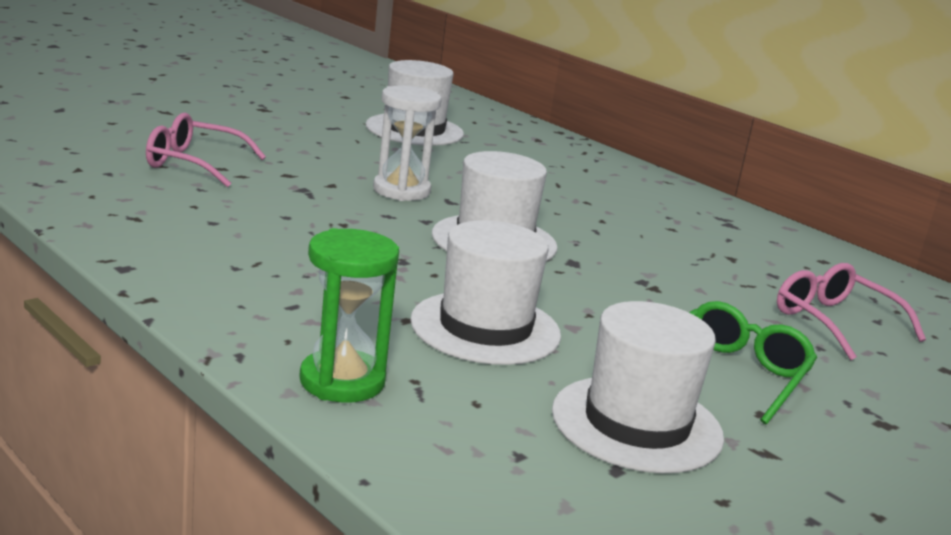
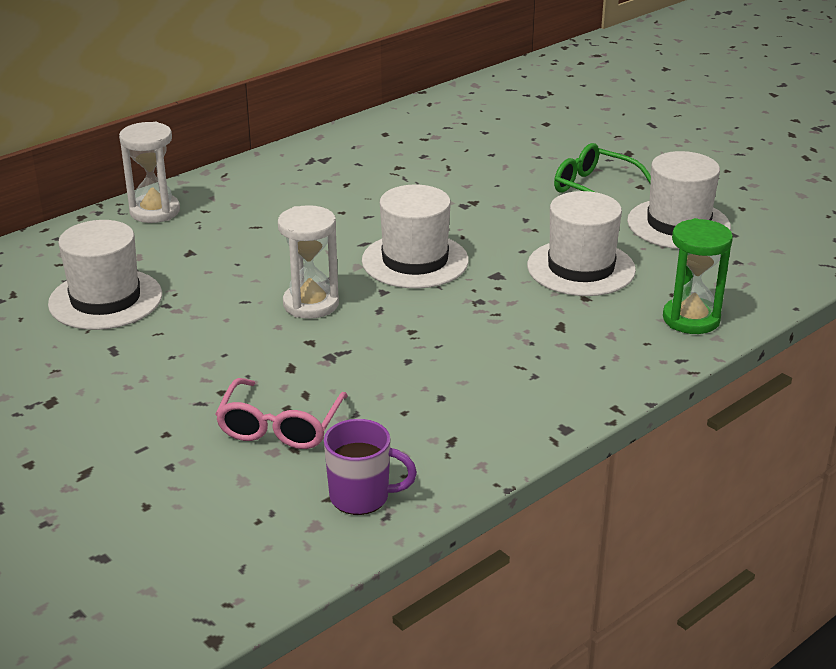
camera: 85 degrees left, 10 degrees up
(70, 178) = (361, 497): none -> purple mug
(577, 153) = (155, 211): none -> white hourglass
(834, 322) = (496, 146): pink glasses -> none

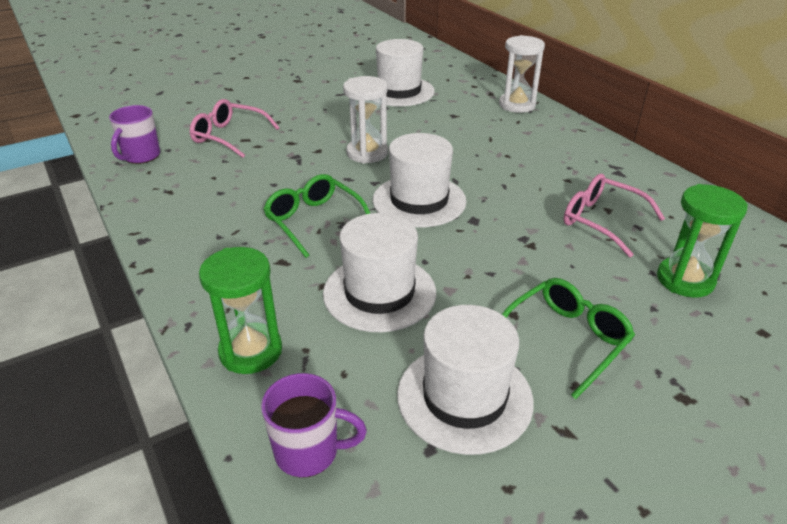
camera: 100 degrees right, 5 degrees up
(420, 170) = (601, 221): none -> pink glasses
(479, 319) = (314, 221): none -> green glasses
(496, 143) = (685, 280): none -> green hourglass
(768, 277) = (309, 452): none -> purple mug

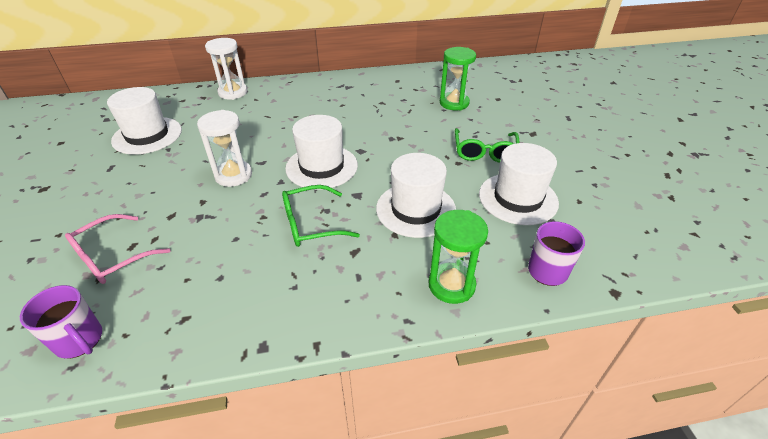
camera: 70 degrees left, 5 degrees up
(566, 339) = (484, 152): green glasses -> green glasses turned 150 degrees counterclockwise
(601, 221) = (391, 108): pink glasses -> none

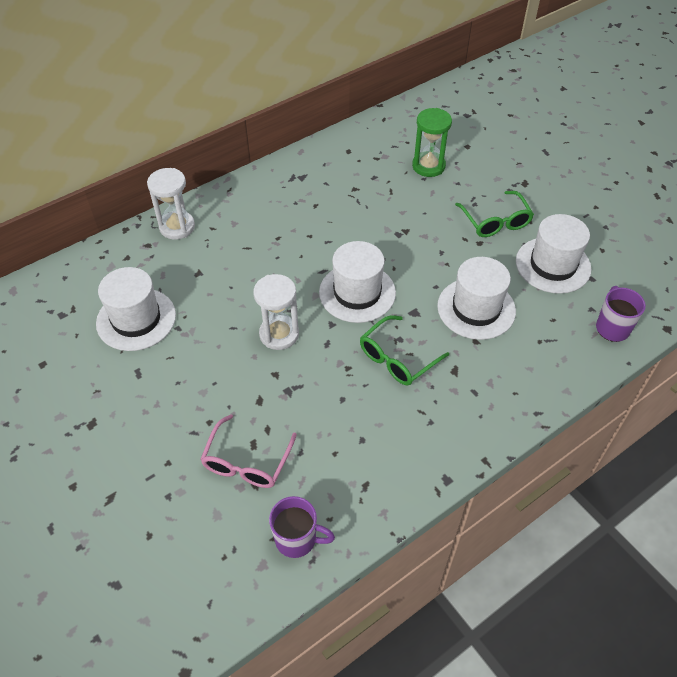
camera: 25 degrees left, 10 degrees up
(451, 285) = (550, 370): green hourglass -> none

